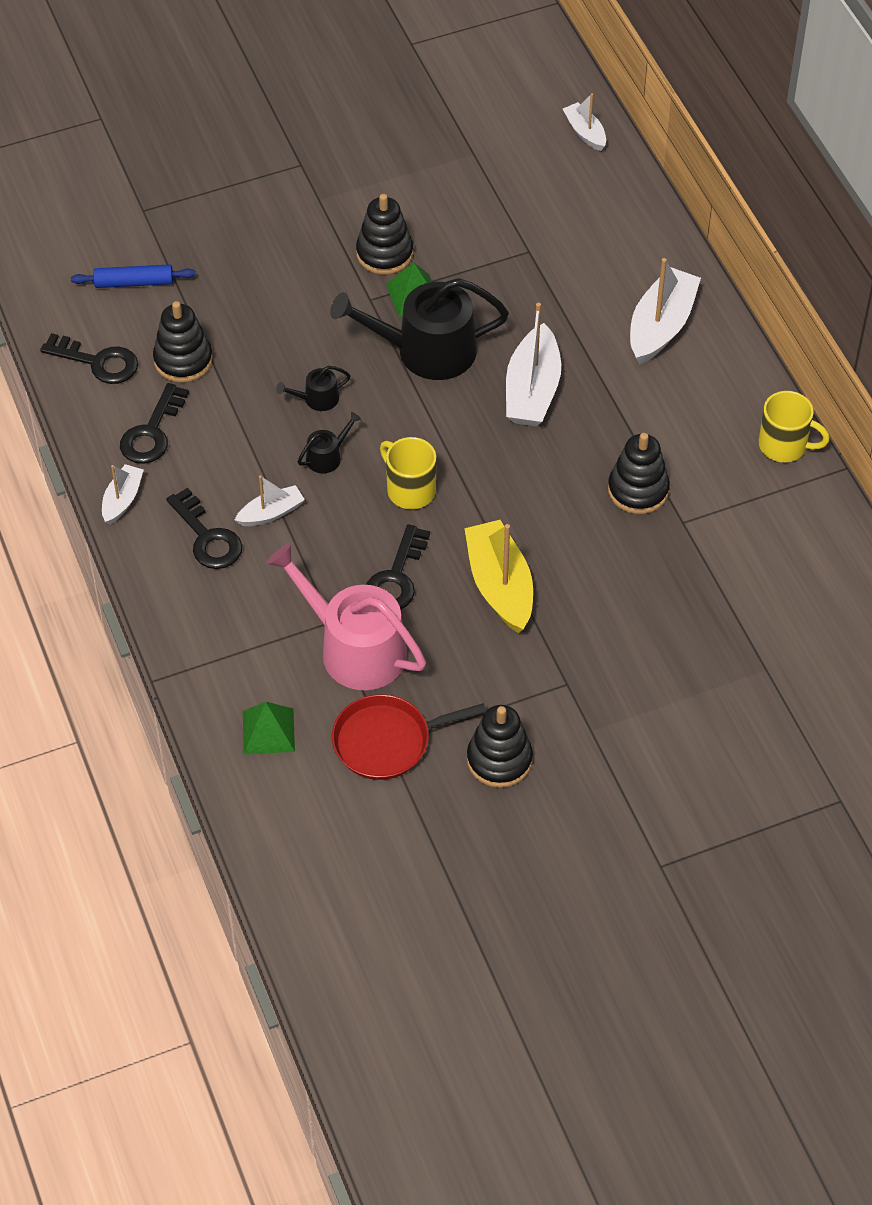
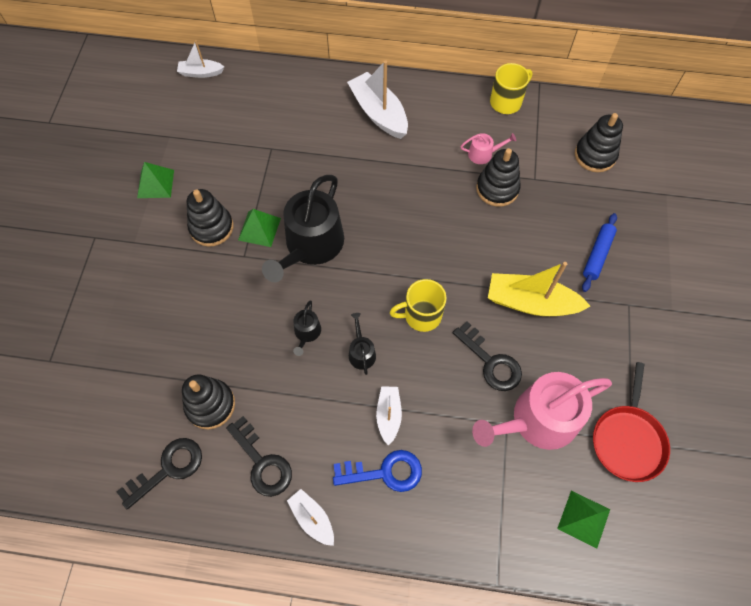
camera: 60 degrees left, 10 degrees up
(134, 282) = (112, 402): blue rolling pin -> blue rolling pin (597, 255)
(207, 537) = (385, 472): black key -> blue key
(403, 177) = (155, 184): none -> green pyramid
(499, 760) = (673, 376): black stacking toy -> black stacking toy (595, 155)
(532, 390) = (383, 203): white boat -> none
(680, 455) = (483, 154): none -> pink watering can

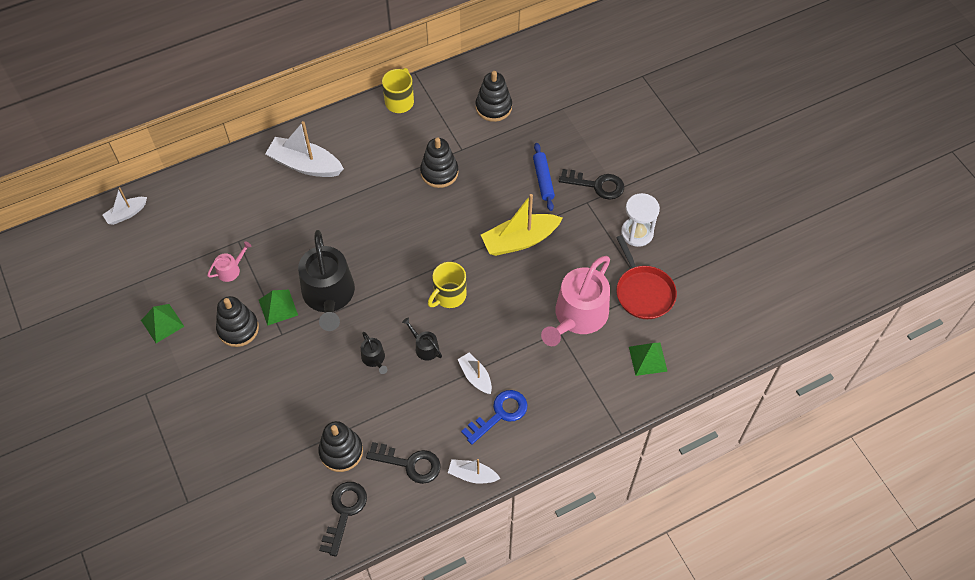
camera: 35 degrees left, 5 degrees down
(483, 154) = (410, 152): pink watering can -> pink watering can (231, 269)
(491, 362) = (520, 297): black key -> black key (597, 185)
(663, 370) = (637, 233): none -> white hourglass

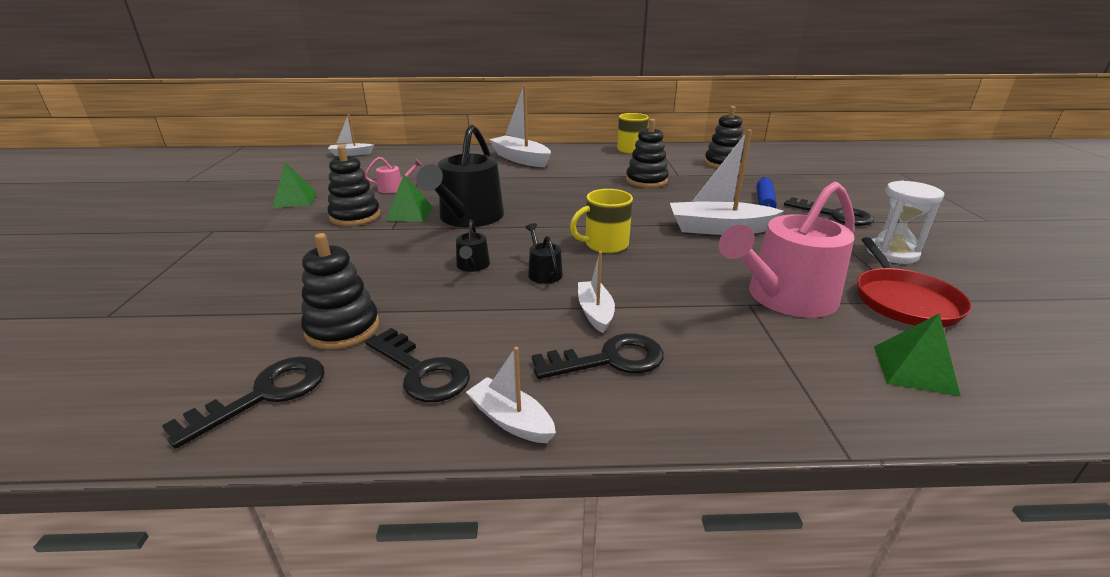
camera: 25 degrees right, 30 degrees down
(500, 414) = (609, 360): blue key -> black key
(520, 240) = (719, 229): yellow boat -> white boat

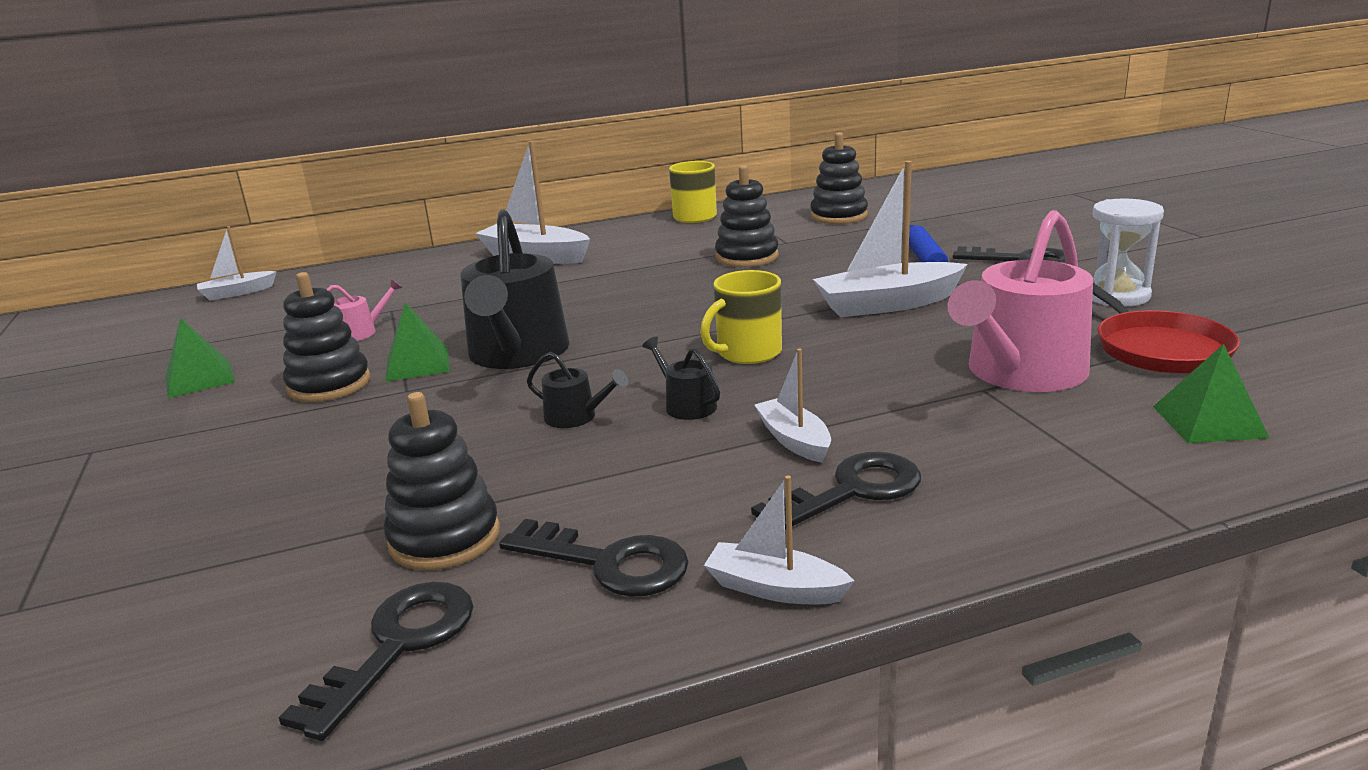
camera: 15 degrees left, 5 degrees down
(472, 266) = (576, 417): black watering can -> black watering can turned 45 degrees counterclockwise

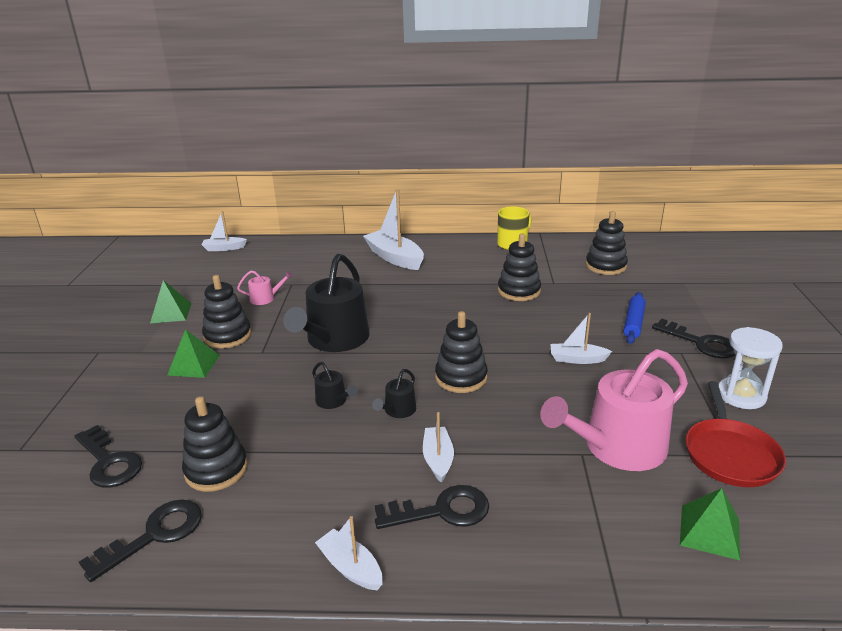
camera: 20 degrees right, 5 degrees up
(417, 364) = (279, 333): green pyramid -> green pyramid (194, 365)
(609, 563) = (281, 517): black key -> black key (109, 462)
(686, 405) = (398, 410): black watering can -> black watering can turned 135 degrees counterclockwise
(747, 353) = (461, 377): yellow mug -> black stacking toy
(887, 304) = (577, 359): white boat -> white boat, size x0.56

